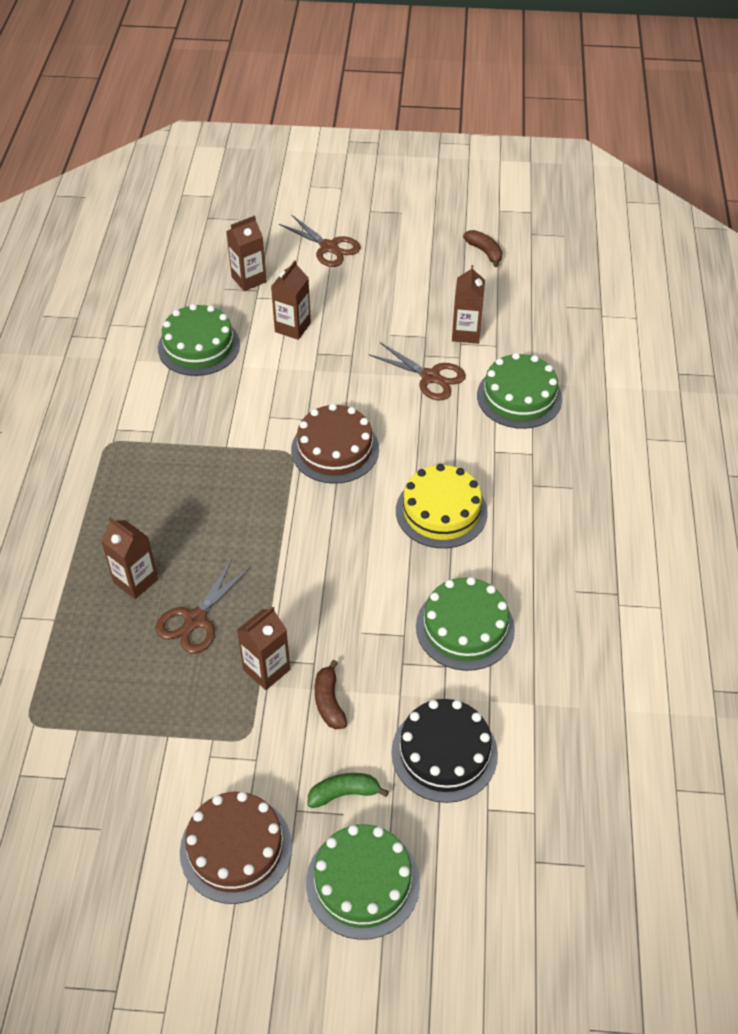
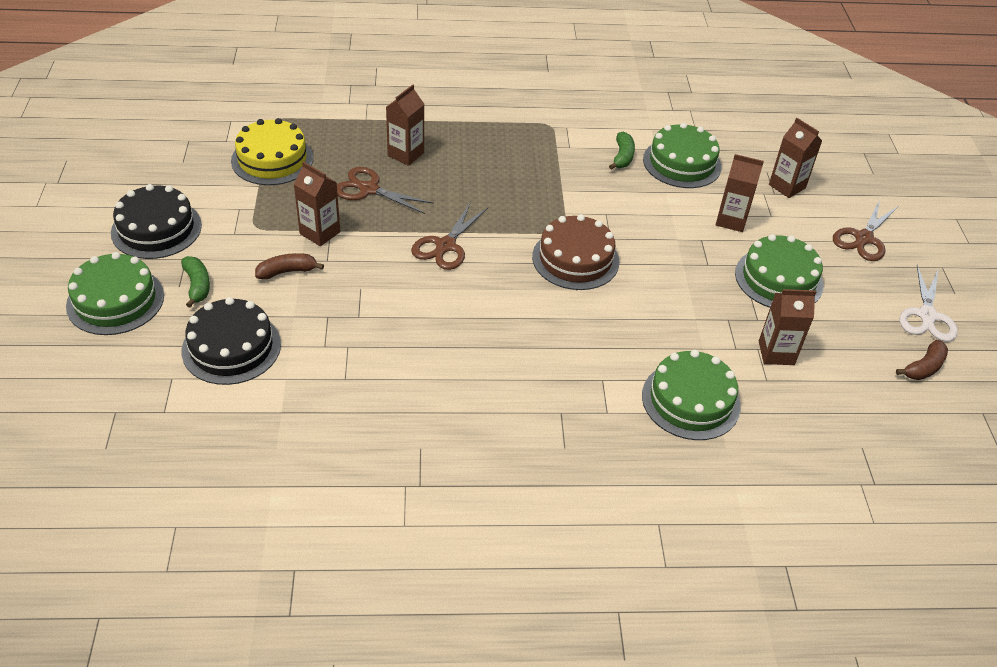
camera: 80 degrees right, 5 degrees down
(179, 390) = (622, 157): none -> green banana
(236, 848) = (156, 229): brown cake -> black cake
(427, 235) = (927, 316): none -> white scissors
(430, 377) = (696, 325): brown scissors -> brown scissors (445, 246)
(441, 511) = (511, 338): yellow cake -> yellow cake (272, 159)
(465, 627) = (368, 359): green cake -> green cake (778, 279)

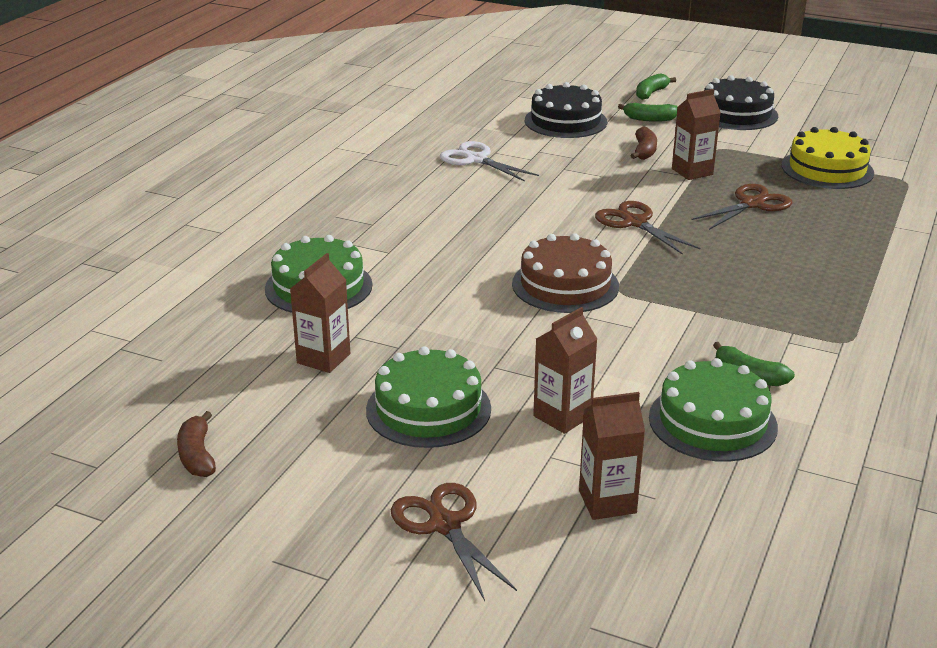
camera: 120 degrees right, 15 degrees down
(115, 300) = (651, 93): green cake -> green banana
(406, 154) = (811, 234): brown carton -> none
(927, 316) = (262, 505): white scissors -> white scissors (476, 159)

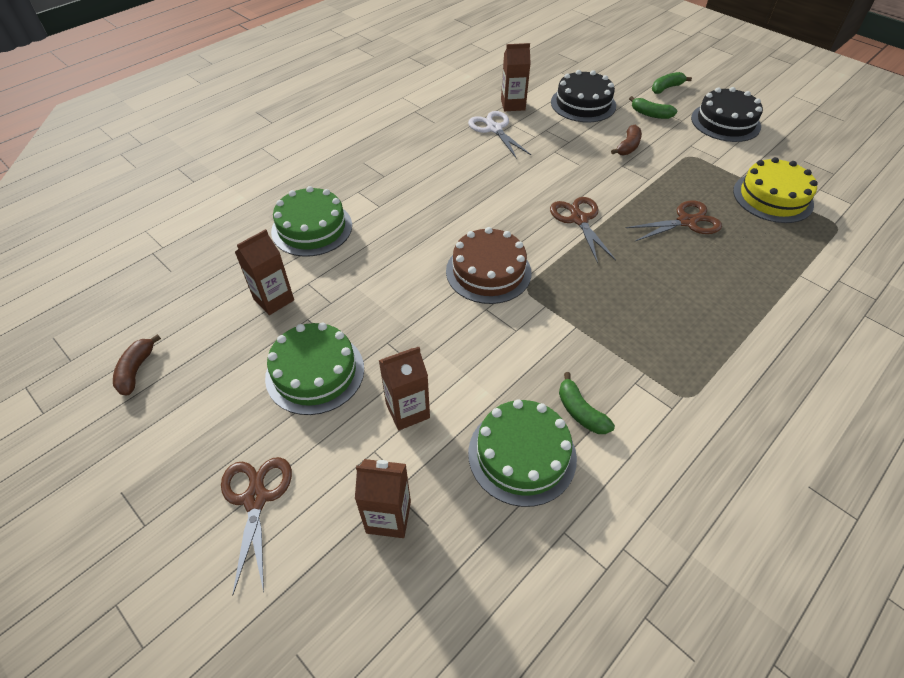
camera: 20 degrees right, 20 degrees up
(692, 171) = (655, 176): brown carton -> brown carton (513, 105)

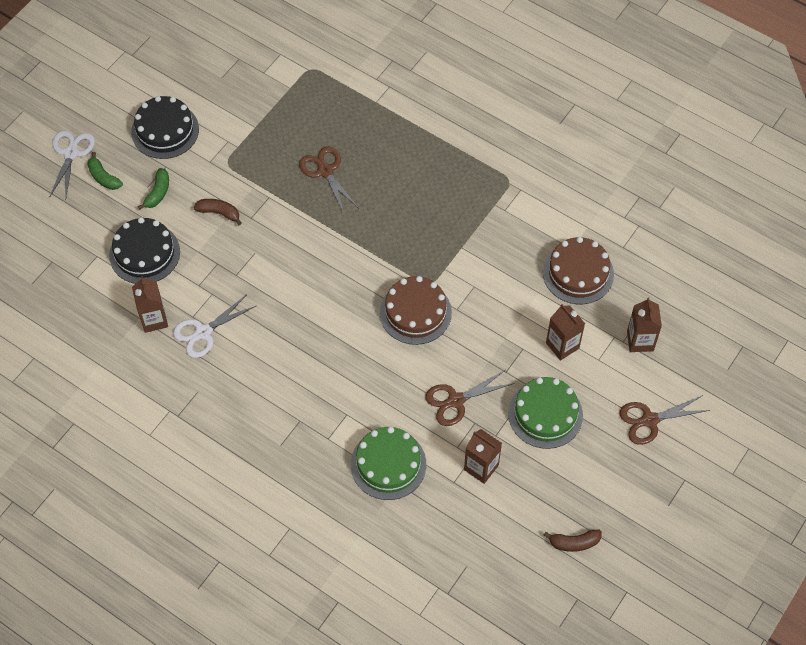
camera: 100 degrees left, 10 degrees up
(522, 455) = (578, 273): green cake -> brown cake
(579, 219) = (336, 250): brown scissors -> brown scissors (456, 401)
(580, 412) = (537, 241): green banana -> none
(691, 74) = (71, 153): none -> white scissors
(772, 197) = (281, 107): yellow cake -> none

